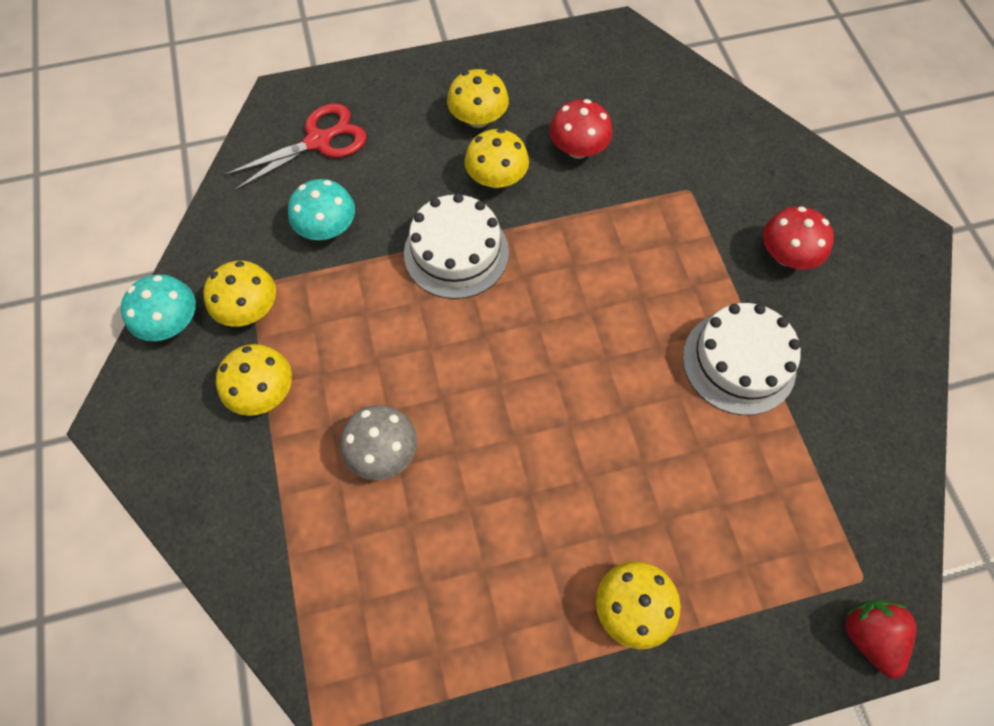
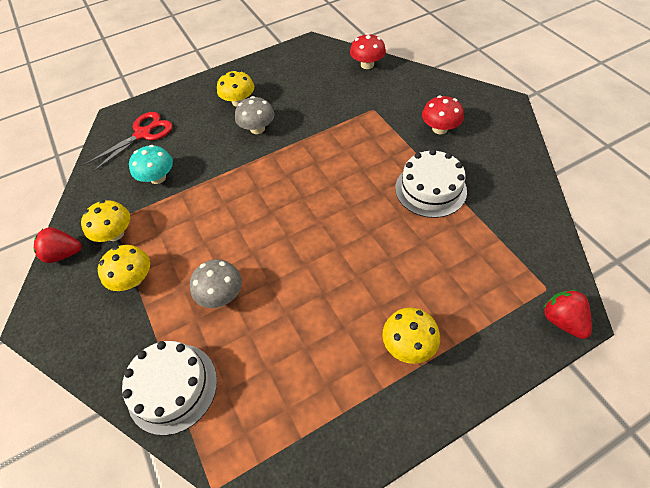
camera: 10 degrees left, 10 degrees down
(172, 323) = (64, 254): turquoise mushroom -> red strawberry
(456, 252) = (242, 172): white cake -> white cake (172, 387)
(496, 178) = (257, 129): yellow mushroom -> grey mushroom
(578, 149) = (302, 104): red mushroom -> red mushroom (367, 65)

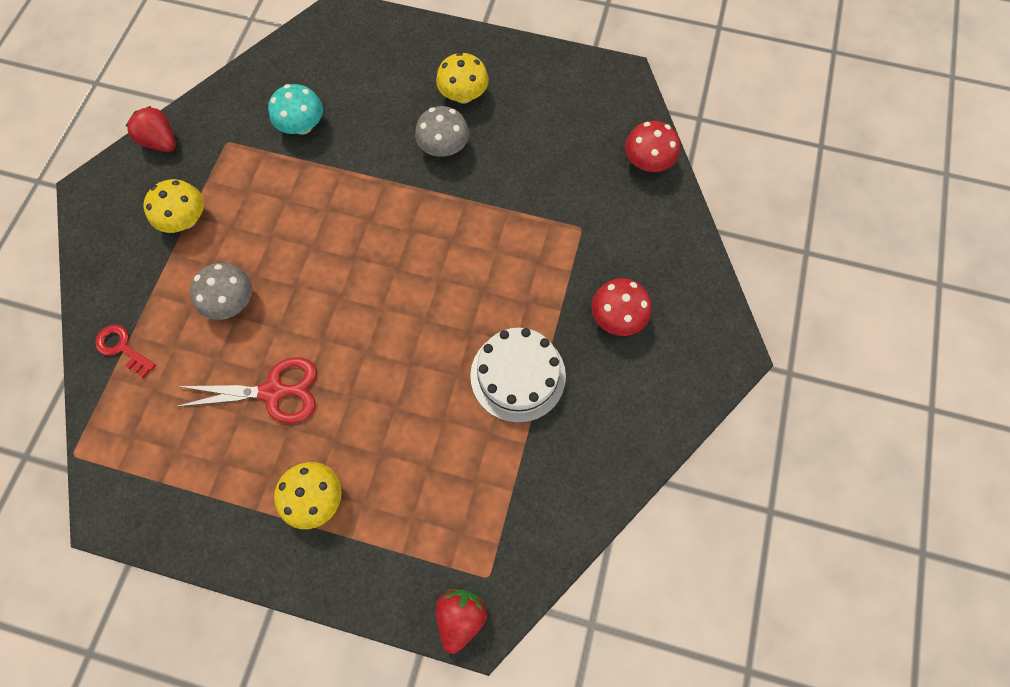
camera: 40 degrees right, 15 degrees up
(115, 234) = (215, 158): yellow mushroom -> none
(143, 134) = (340, 58): red scissors -> red scissors (274, 391)
(172, 387) = (122, 348): white cake -> red key

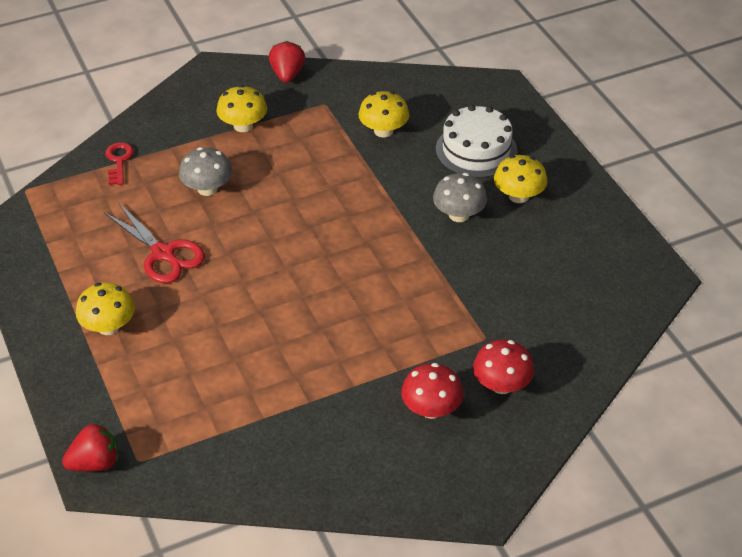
camera: 50 degrees right, 25 degrees down
(302, 126) = (383, 131): turquoise mushroom -> yellow mushroom
(518, 375) = (314, 379): white cake -> white cake (476, 150)
(647, 162) = (597, 342): red mushroom -> red mushroom (501, 385)

